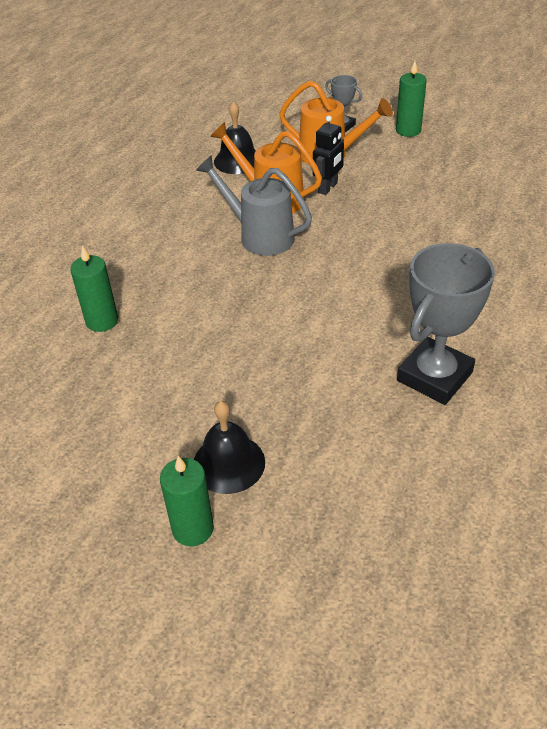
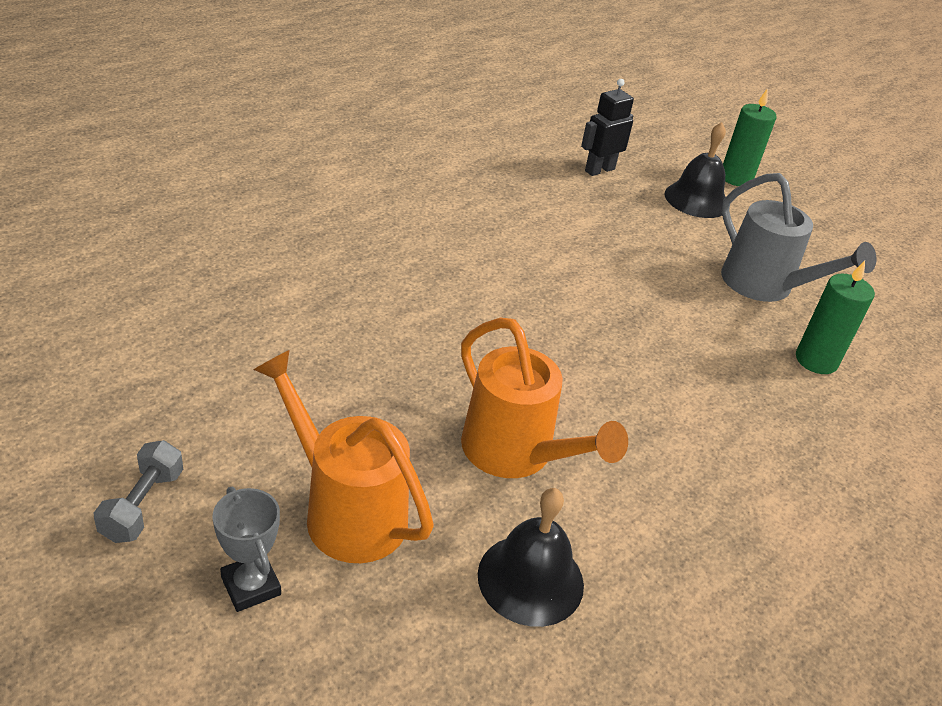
camera: 165 degrees left, 5 degrees down
(259, 236) = (569, 394): grey watering can -> grey watering can (766, 287)
(328, 188) = (409, 435): black robot -> black robot (599, 170)
(408, 130) = (143, 505): green candle -> grey dumbbell
(434, 376) = (477, 184): grey trophy -> none

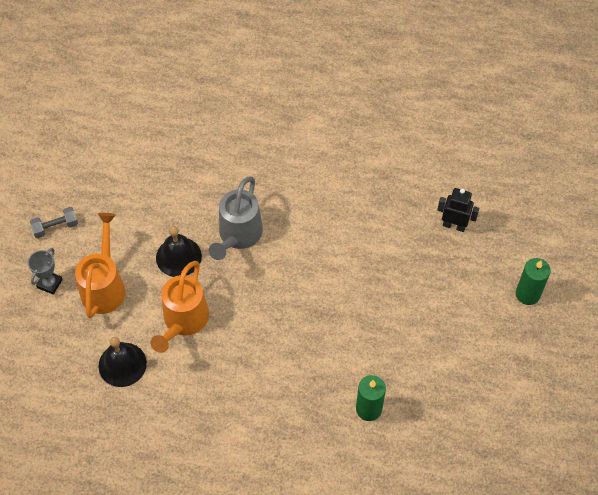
camera: 60 degrees right, 20 degrees up
(696, 199) = (476, 286): black bell -> black bell (178, 257)
(766, 287) = (416, 359): grey watering can -> grey watering can (238, 236)

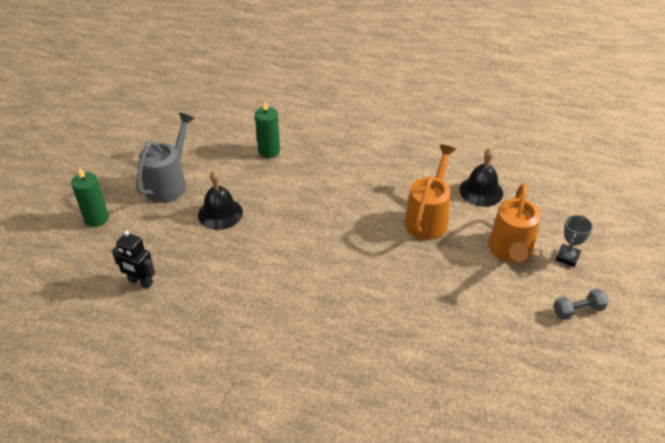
camera: 175 degrees left, 15 degrees down
(178, 257) = (437, 272): black bell -> black bell (220, 213)
(238, 236) = (374, 287): grey watering can -> grey watering can (169, 183)

